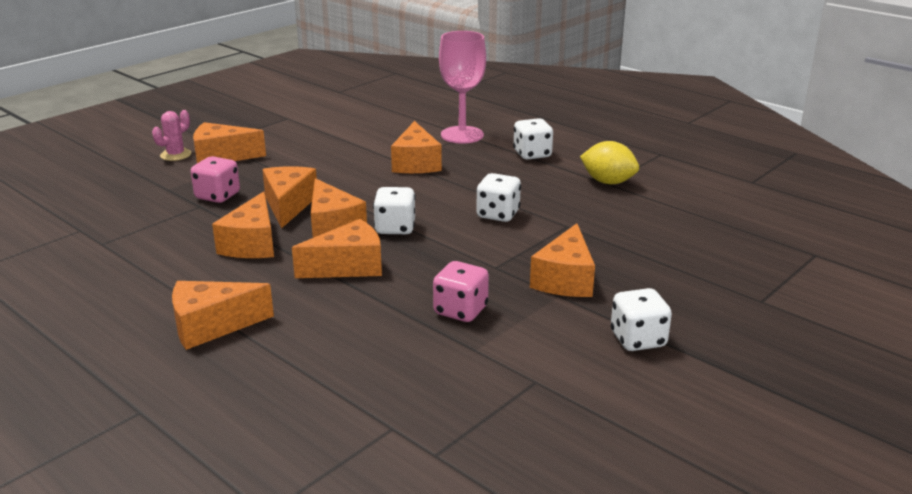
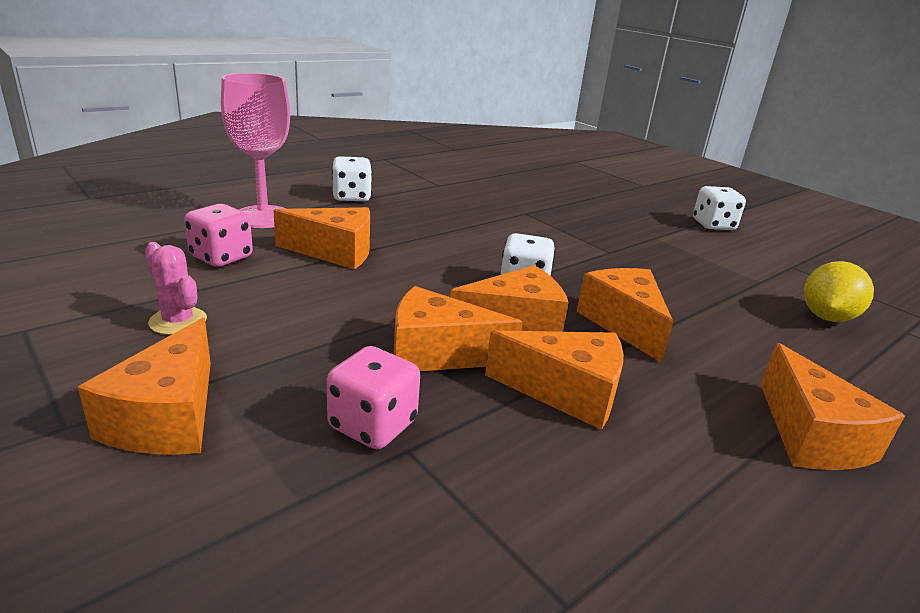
camera: 85 degrees left, 0 degrees up
(175, 155) = (91, 491): pink cactus -> pink cactus (178, 321)
(460, 311) = (699, 277): pink dice -> pink dice (221, 257)
(498, 214) = (497, 234): white dice -> none
(565, 279) = (628, 230): orange cheese -> none
(608, 182) = (437, 184): yellow lemon -> yellow lemon (826, 317)

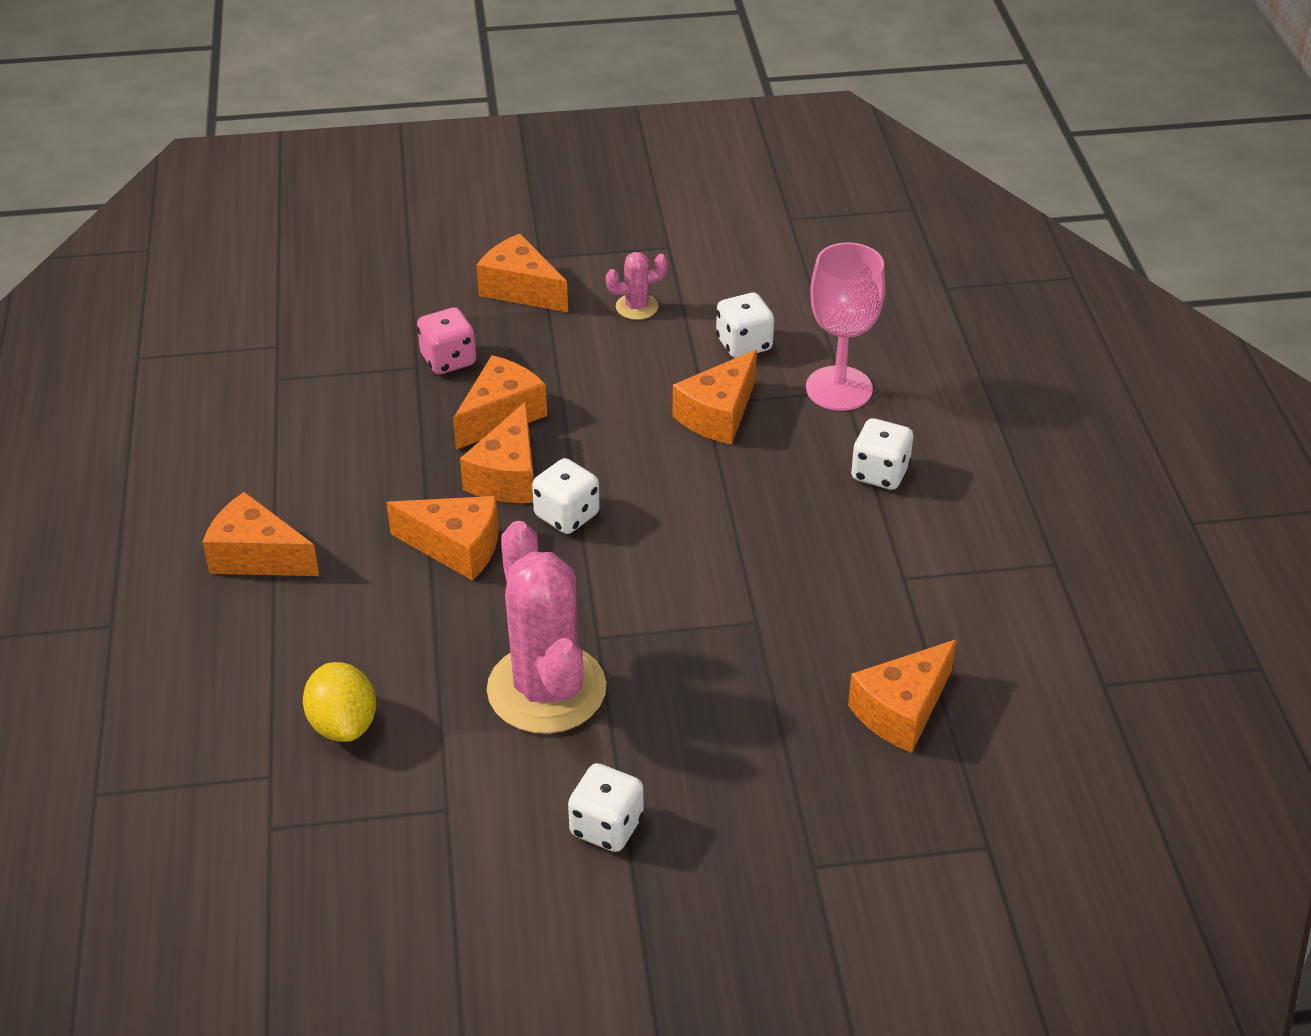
camera: 125 degrees right, 15 degrees up
(221, 257) = (744, 344): pink dice -> white dice
(566, 392) = (404, 458): orange cheese -> orange cheese (902, 710)
(672, 257) = (546, 689): none -> pink cactus

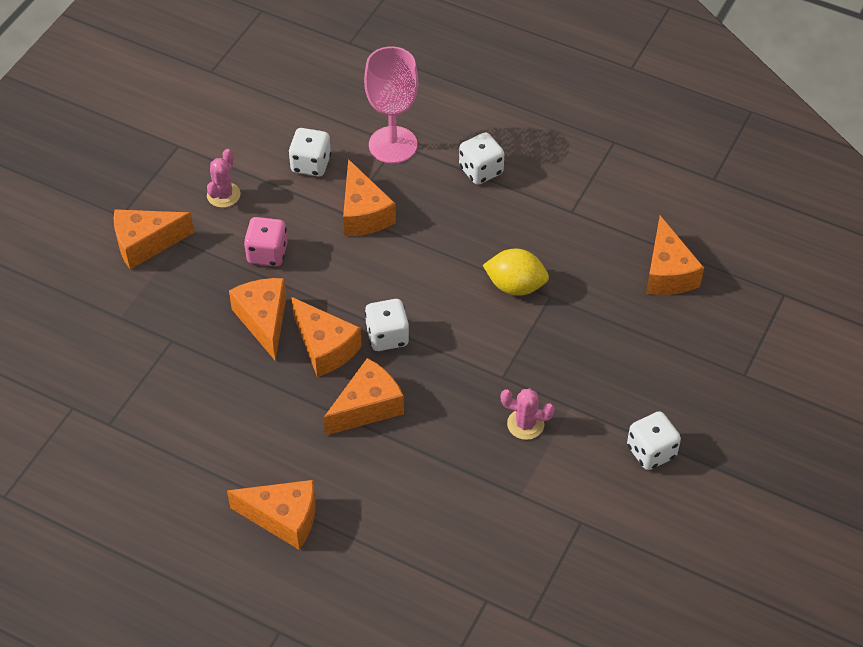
camera: 55 degrees left, 10 degrees up
(257, 556) = (283, 518): orange cheese -> orange cheese turned 135 degrees counterclockwise
(343, 724) = (474, 541): yellow lemon -> yellow lemon (515, 286)
(448, 360) = (182, 319): pink dice -> pink dice (267, 253)
(546, 689) = (525, 424): pink cactus -> pink cactus, size x0.44

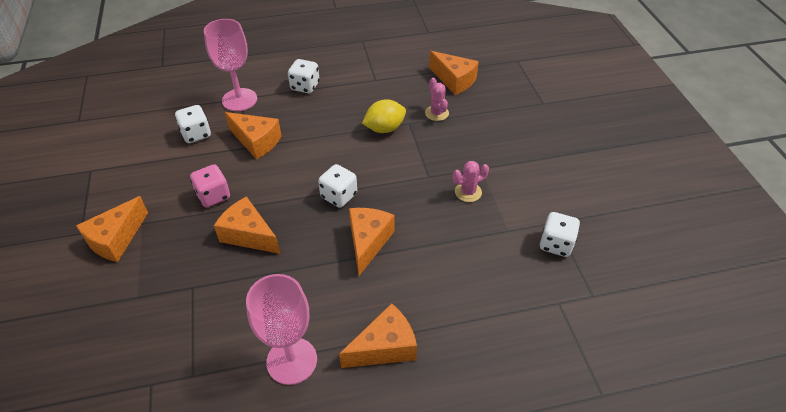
camera: 40 degrees left, 5 degrees down
(196, 471) = (292, 361): none -> pink goblet
(223, 195) = (150, 180): pink cactus -> pink cactus (436, 113)
(325, 347) = (306, 225): orange cheese -> none
(651, 451) = (545, 164): white dice -> white dice (556, 244)

